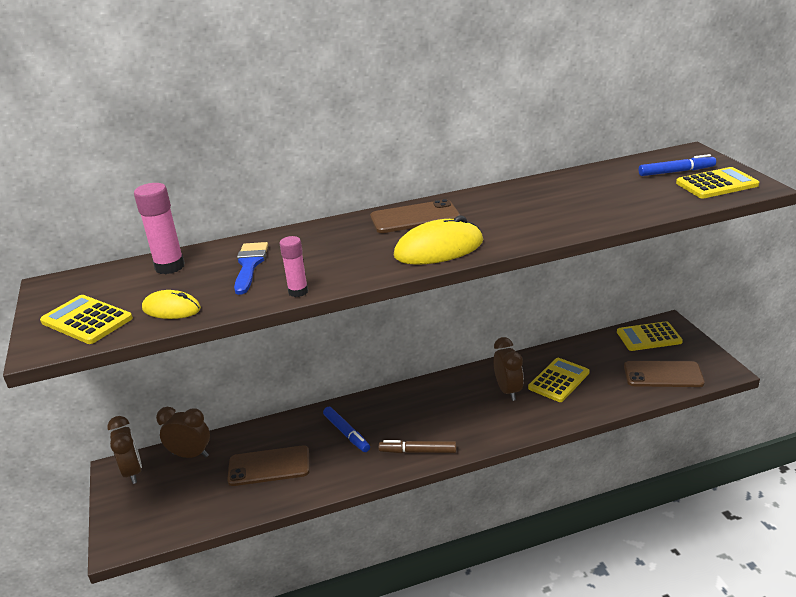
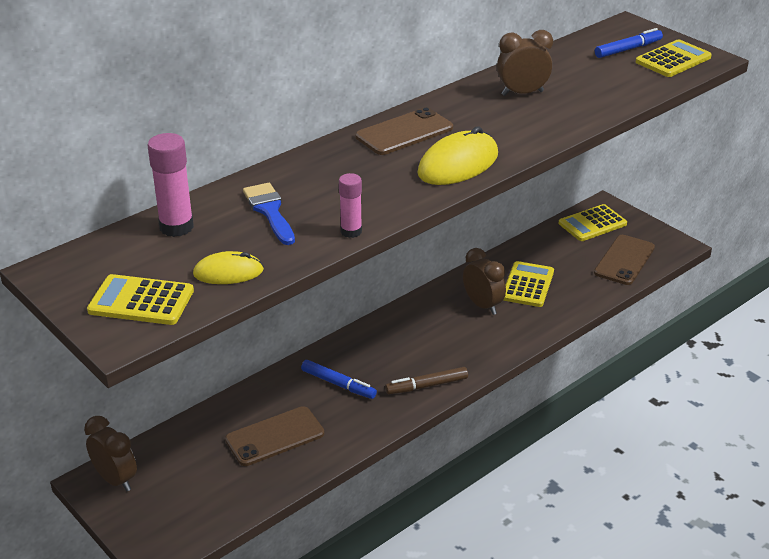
camera: 25 degrees left, 5 degrees up
(190, 455) = (173, 446): brown clock -> brown clock (522, 93)
(663, 375) = (624, 260): brown phone -> brown phone turned 45 degrees counterclockwise

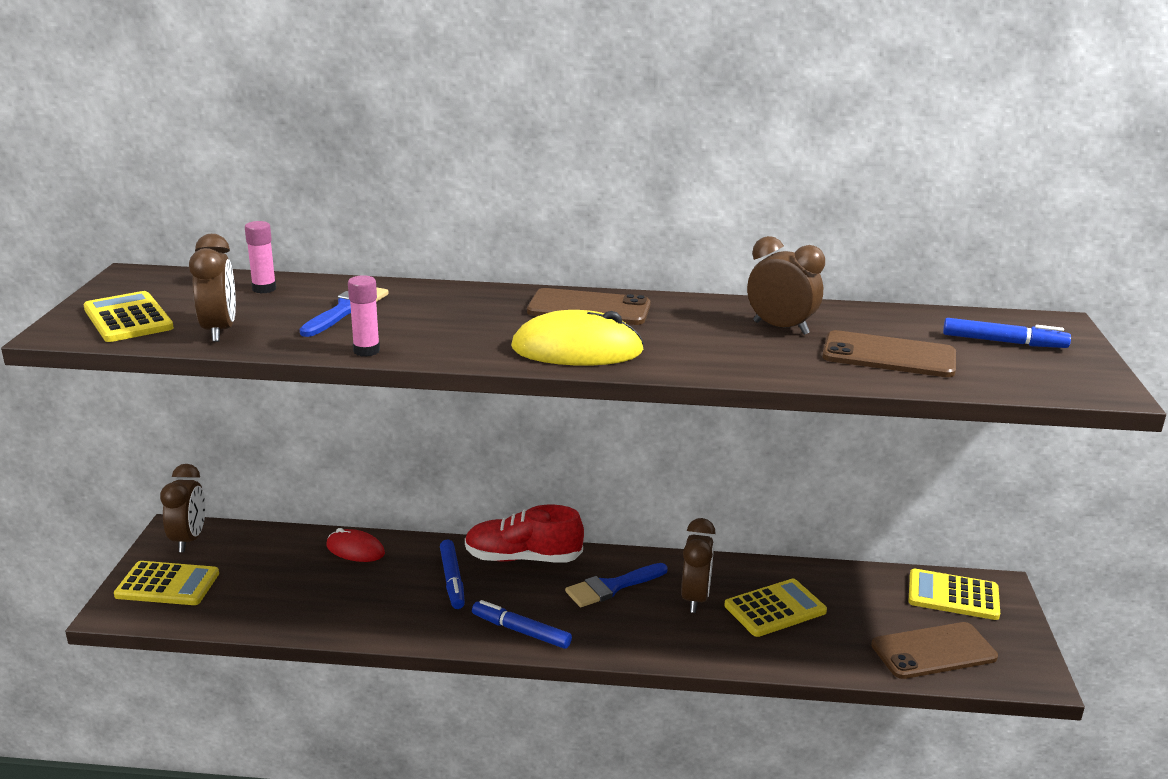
camera: 45 degrees right, 10 degrees down
(176, 227) = (264, 289): pink glue stick -> pink glue stick, size x0.63
(228, 272) = (219, 331): yellow mouse -> brown clock
(245, 407) = (355, 549): none -> red mouse
(275, 436) = (335, 586): brown phone -> brown phone (888, 355)
(356, 344) = (523, 558): none -> red shoe
(427, 386) = (521, 631): brown marker -> blue marker
(431, 328) = (611, 587): none -> blue brush
(673, 60) = (1045, 371): yellow calculator -> yellow calculator (167, 584)

